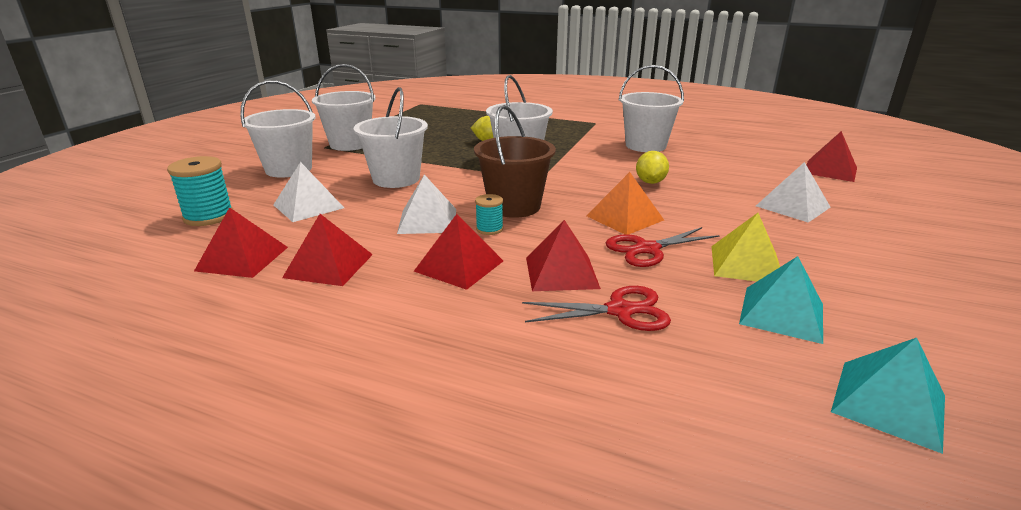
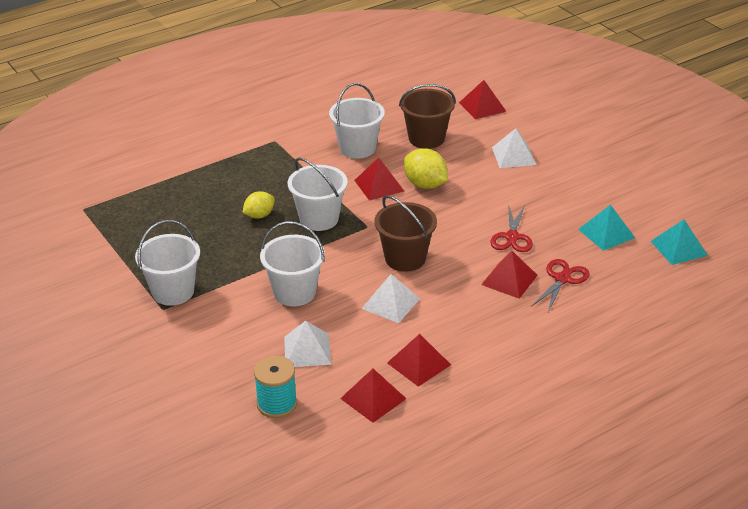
camera: 55 degrees left, 10 degrees up
(288, 169) = (206, 343): white bucket -> none
(459, 266) = (467, 313): red pyramid -> red pyramid (379, 185)
(489, 229) = (429, 282): turquoise spool -> none
(624, 218) = (466, 224): orange pyramid -> none
(650, 182) = (425, 184): yellow lemon -> yellow lemon, size x1.53
(720, 163) = (426, 138): none -> brown bucket
(746, 264) = (558, 215): yellow pyramid -> none

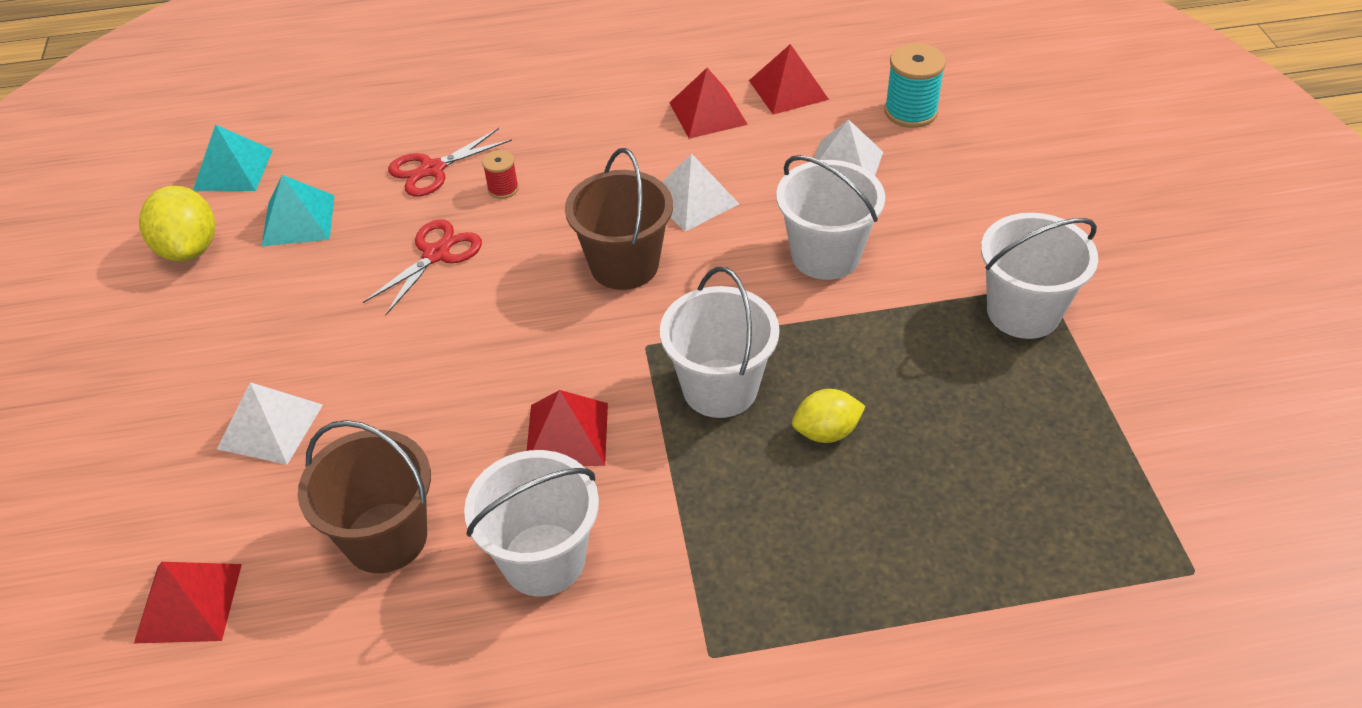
camera: 155 degrees left, 10 degrees up
(425, 184) = (483, 408): yellow lemon -> yellow lemon (189, 248)
(509, 279) = (503, 189): red pyramid -> red spool

